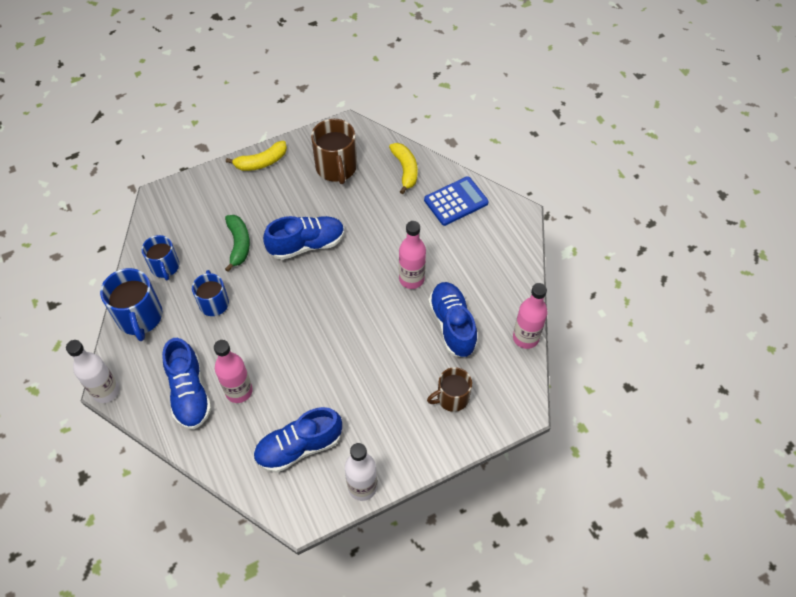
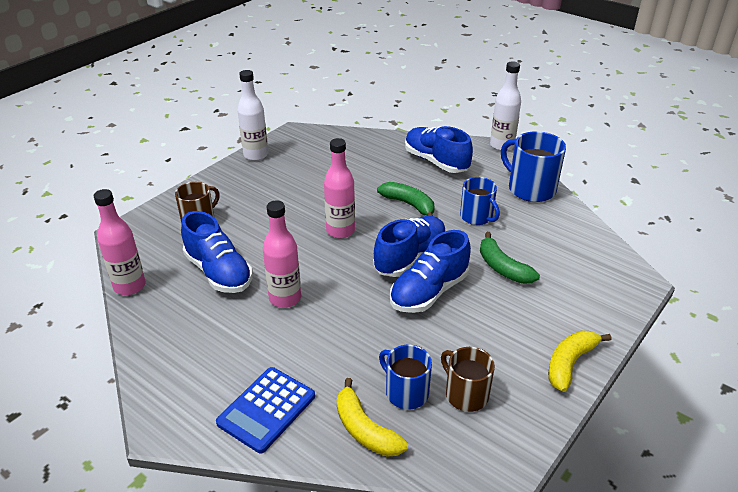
camera: 155 degrees right, 20 degrees down
(165, 267) = (553, 227): blue mug -> blue mug (406, 392)
(239, 391) = (397, 173): pink bottle -> pink bottle (340, 231)
(258, 341) = (409, 204): none -> green banana
(299, 447) = (321, 160): blue shoe -> blue shoe (410, 258)
(336, 168) = (465, 394): brown mug -> brown mug, size x0.65

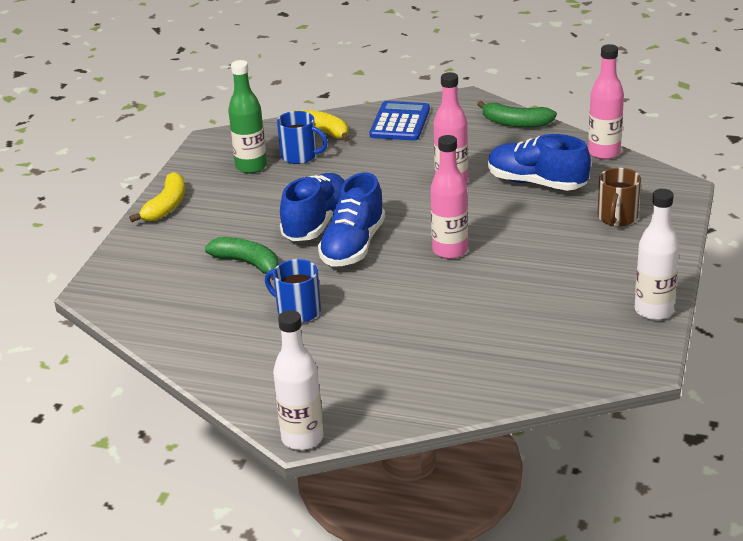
camera: 160 degrees right, 5 degrees down
(409, 204) = (391, 302): green banana -> green banana (516, 123)
(436, 161) = (391, 376): blue shoe -> none
(465, 394) = (251, 166): brown mug -> green bottle
(530, 189) = (238, 371): blue mug -> none

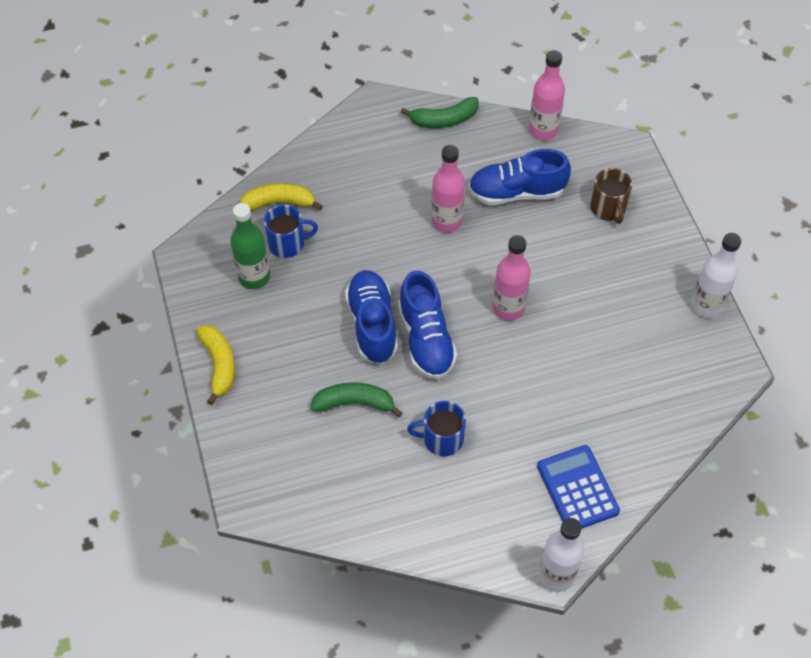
camera: 35 degrees left, 25 degrees up
(400, 122) = (342, 159): blue calculator -> blue calculator (577, 489)

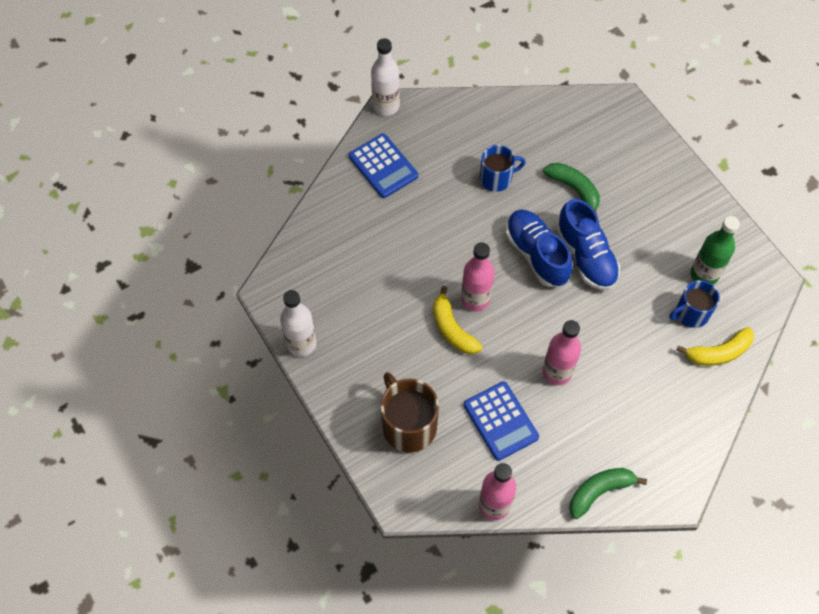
camera: 165 degrees right, 5 degrees up
(219, 364) = (694, 194): yellow banana -> yellow banana (452, 329)
(354, 403) = (574, 189): green banana -> green banana turned 120 degrees counterclockwise
(516, 192) = (500, 421): blue shoe -> blue calculator
(608, 208) = (408, 425): brown mug -> brown mug, size x1.53

